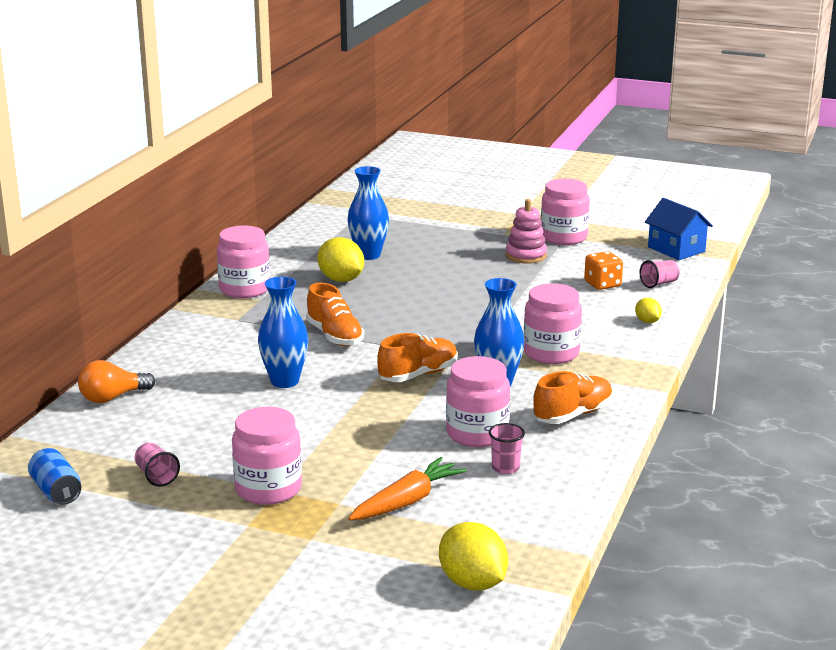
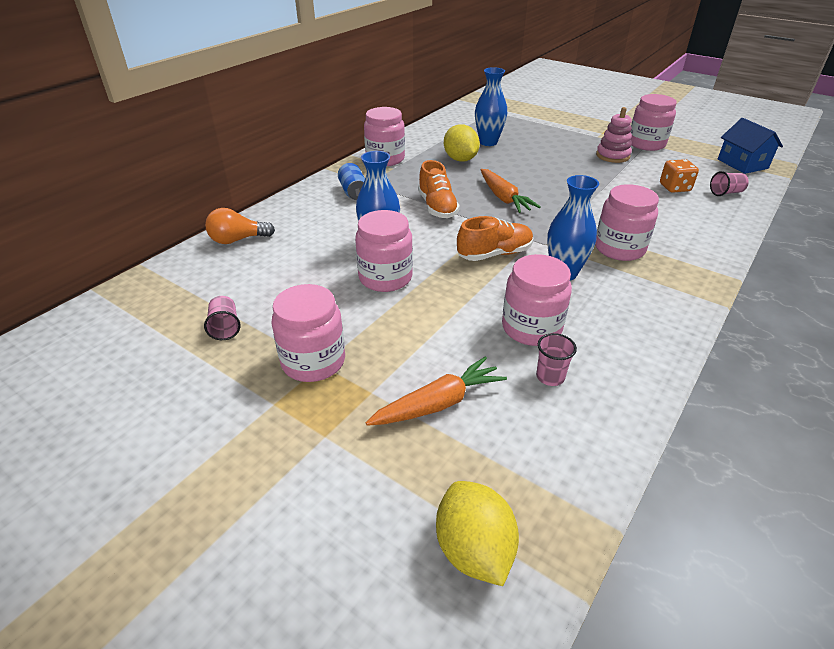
camera: 15 degrees right, 15 degrees up
(56, 491) = (134, 329): blue can -> blue can (353, 192)
(307, 411) = (385, 278): none -> pink jar
(410, 317) = (504, 198): none -> orange carrot
(573, 415) = (630, 321): orange shoe -> none
(647, 321) = (713, 228): yellow lemon -> none

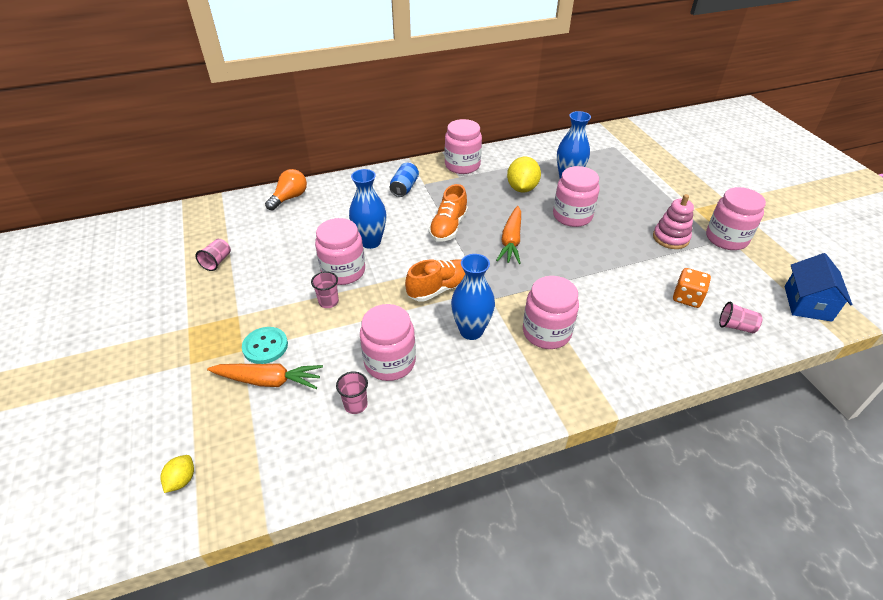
camera: 35 degrees right, 5 degrees up
(238, 240) = (289, 198): orange light bulb -> orange light bulb turned 105 degrees clockwise
(313, 361) = (236, 311): pink jar -> pink jar (572, 216)
(392, 376) = (265, 346): none -> turquoise button
(405, 308) = (328, 302): none -> pink cup
(474, 549) = (182, 480): yellow lemon -> yellow lemon, size x0.53
(494, 254) = (440, 288): orange shoe -> orange shoe turned 45 degrees counterclockwise

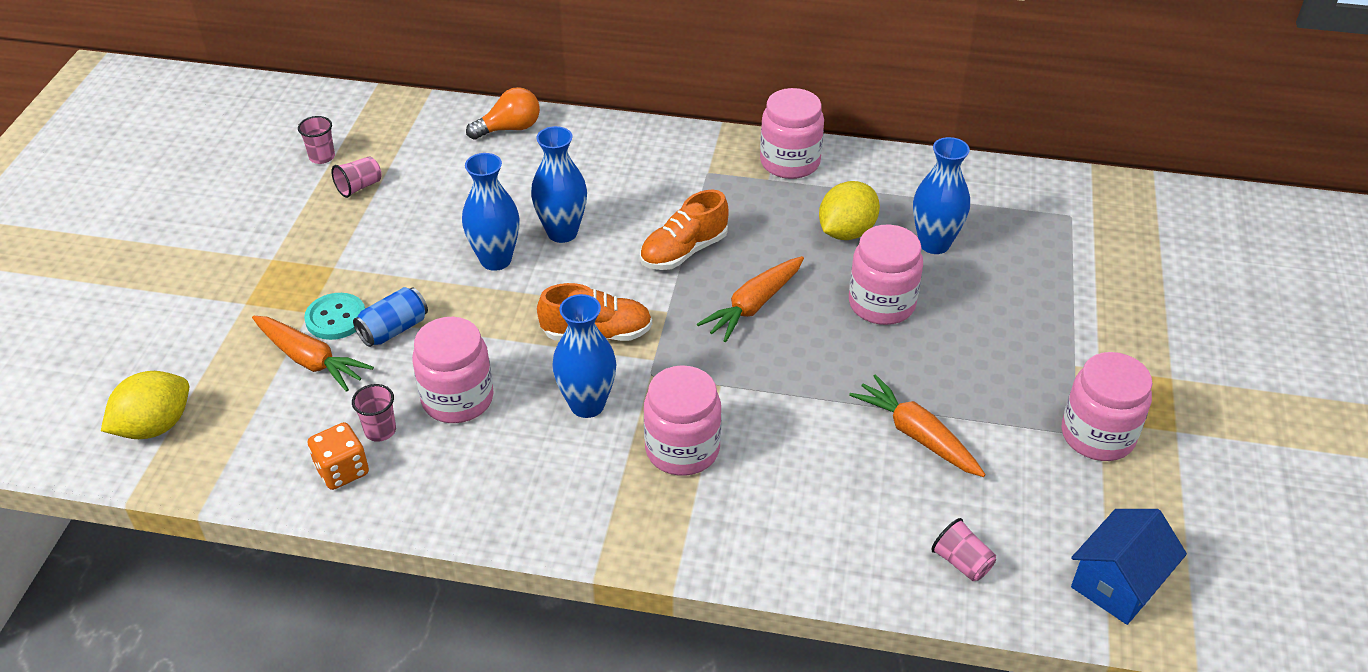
camera: 30 degrees right, 0 degrees up
(182, 480) = (155, 426): yellow lemon -> yellow lemon, size x1.87
(328, 302) = (447, 293): pink cup -> pink cup (322, 157)
(343, 271) = (496, 260): pink jar -> blue vase
(404, 188) = (674, 168): blue can -> blue can (393, 329)
(652, 272) = (916, 435): none -> orange carrot
(670, 238) = (1003, 398): pink stacking toy -> none
(687, 297) = (931, 492): orange dice -> orange dice (342, 470)

